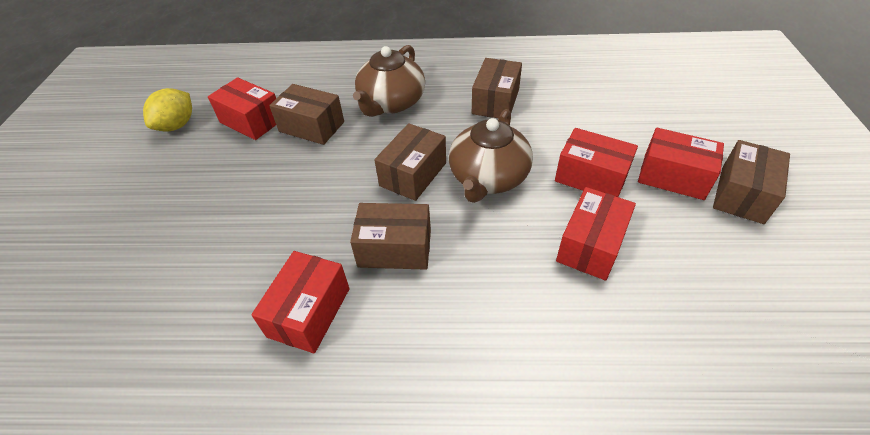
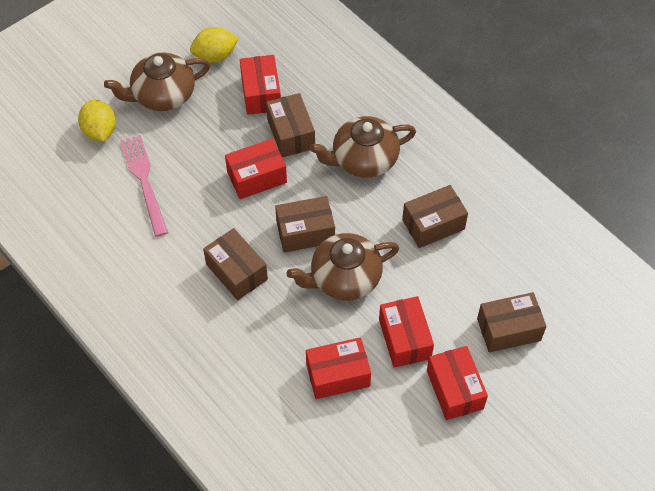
camera: 45 degrees right, 10 degrees up
(103, 252) = (100, 131): none -> yellow lemon
(151, 180) = (162, 95): none -> brown teapot
(204, 254) = (144, 180): none -> pink fork
(309, 312) = (158, 267): red box -> red box (257, 177)
(742, 194) = (475, 441): brown box -> brown box (508, 329)

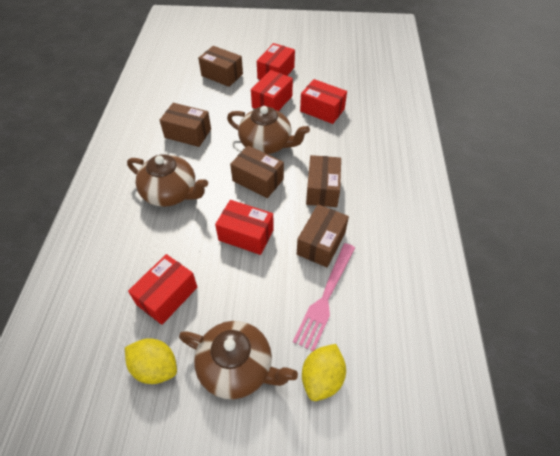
camera: 135 degrees left, 5 degrees down
(291, 134) = (188, 246): brown box -> brown box (321, 243)

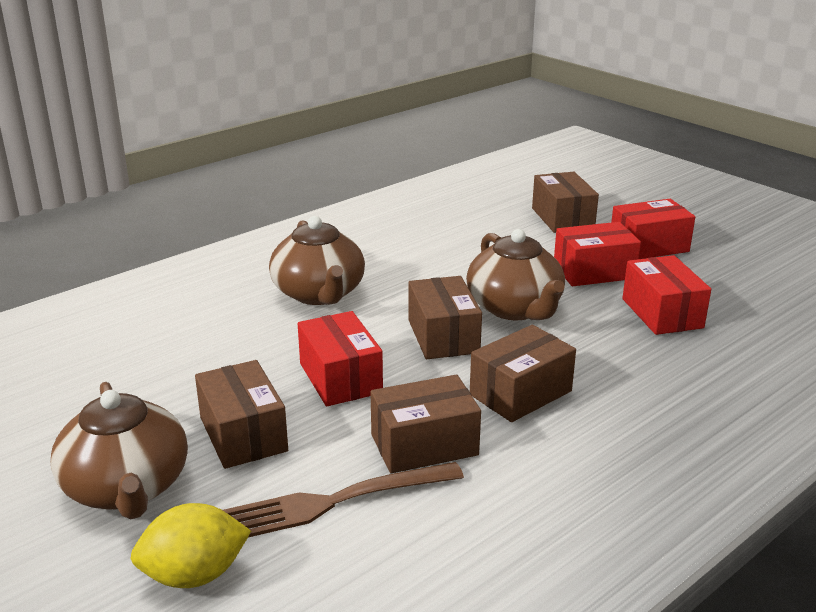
camera: 45 degrees right, 25 degrees down
(155, 367) = (58, 426): yellow lemon -> none
(167, 296) = (167, 377): red box -> none
(188, 133) = (426, 252): brown box -> brown box (243, 434)
(325, 298) = (334, 502): pink fork -> brown fork

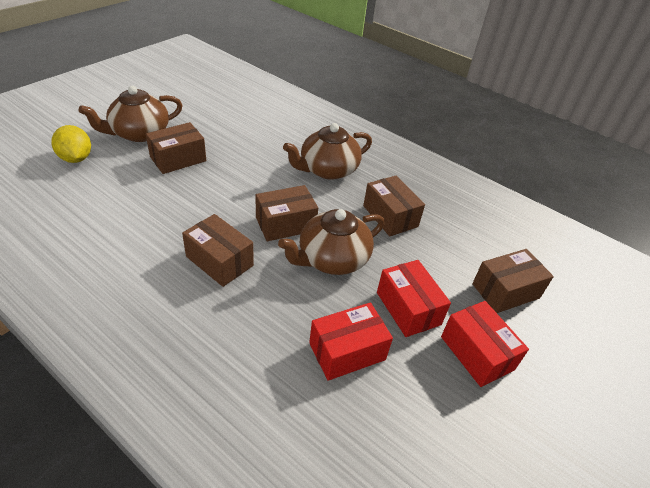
camera: 75 degrees right, 15 degrees up
(334, 502) = (119, 192): brown fork -> none
(340, 378) = (232, 185): red box -> none
(424, 445) = (165, 220): brown box -> brown box (390, 216)

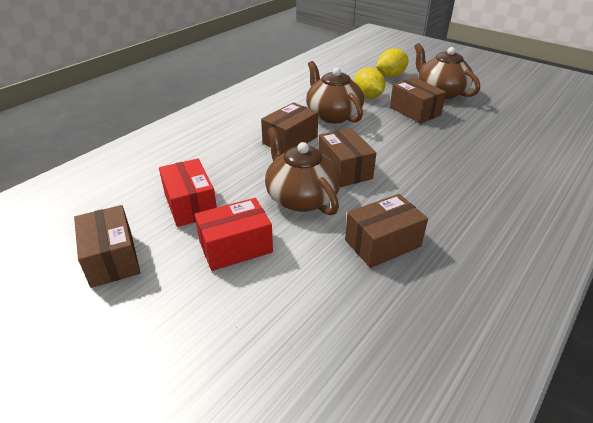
camera: 95 degrees right, 5 degrees down
(128, 185) = (367, 97): none -> yellow lemon
(327, 170) = (451, 195): brown teapot -> brown teapot (333, 115)
(477, 353) = (170, 296): red box -> none
(505, 291) = (261, 347): brown box -> brown box (112, 258)

